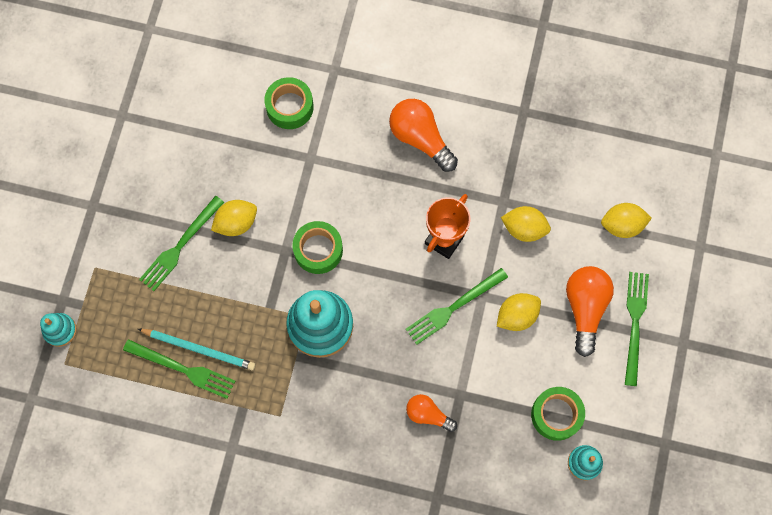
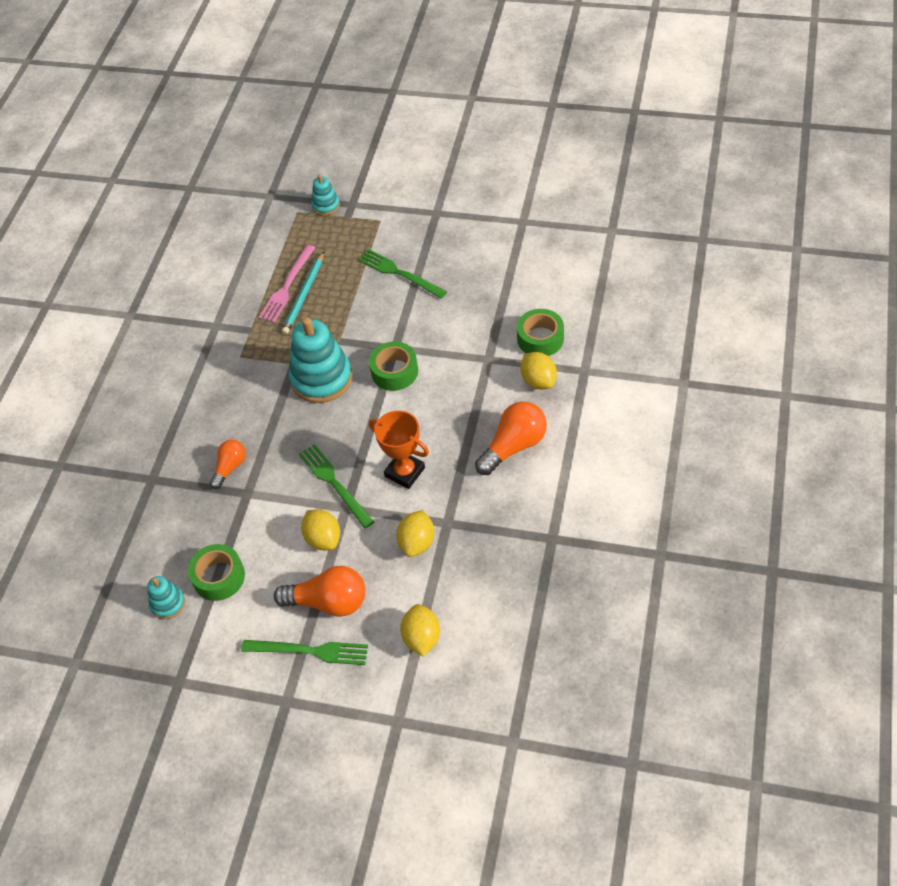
camera: 95 degrees right, 20 degrees down
(183, 369) = (287, 286): green fork -> pink fork
(236, 223) = (421, 310): yellow lemon -> yellow lemon (538, 381)

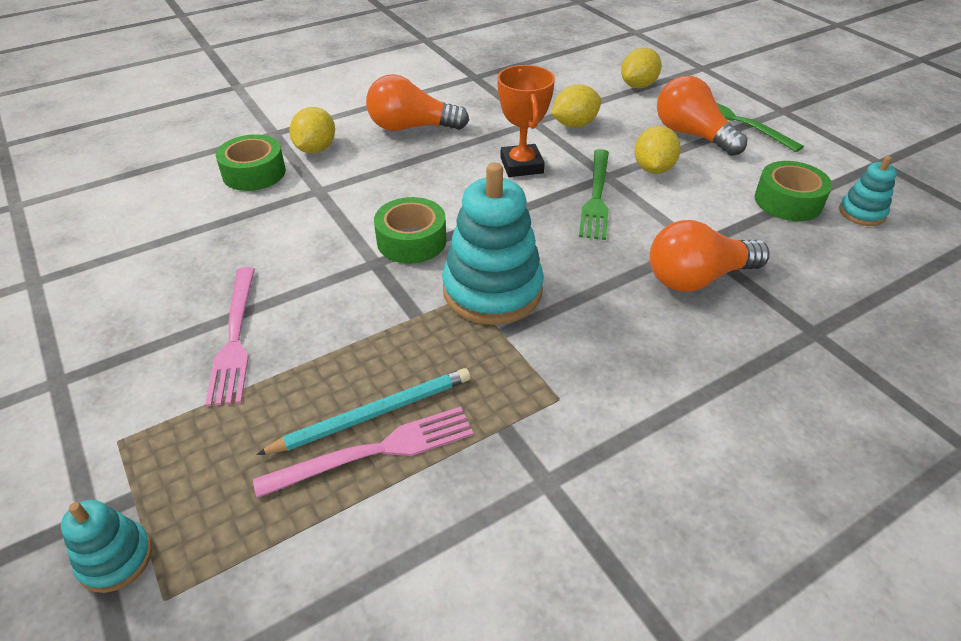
camera: 140 degrees left, 10 degrees down
(230, 467) = (697, 278): orange light bulb -> orange light bulb, size x1.65
(399, 273) = (235, 338): green fork -> pink fork

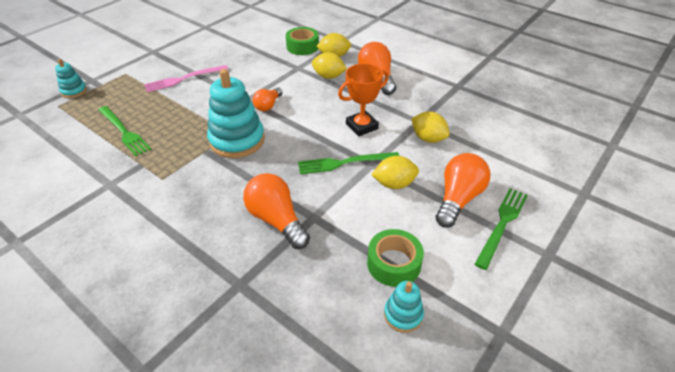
camera: 70 degrees right, 0 degrees up
(373, 414) = (145, 126): turquoise pencil -> none
(375, 451) = (124, 132): pink fork -> green fork
(411, 241) = (268, 105): green tape -> orange light bulb
(638, 86) = (513, 160): yellow lemon -> yellow lemon (328, 76)

